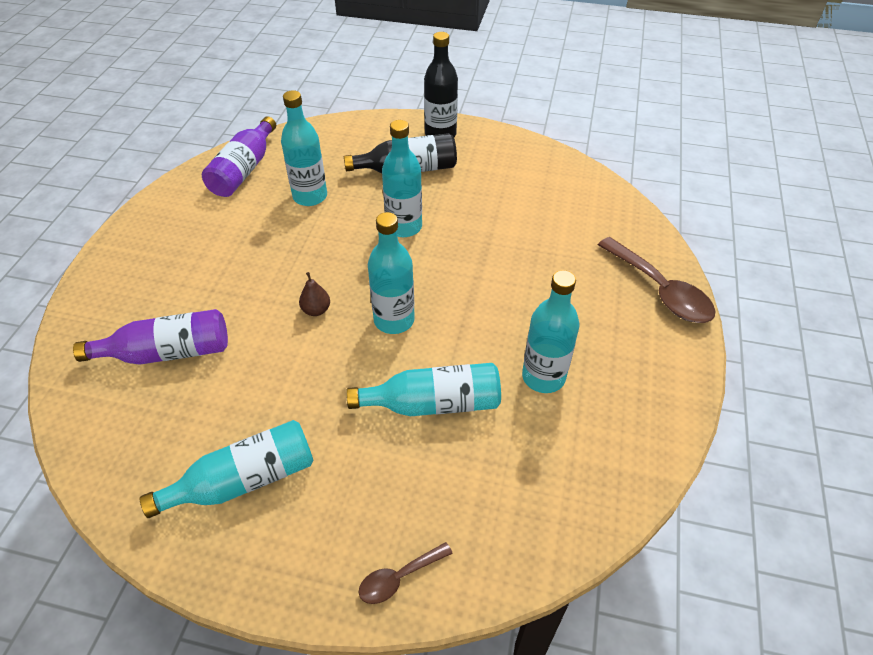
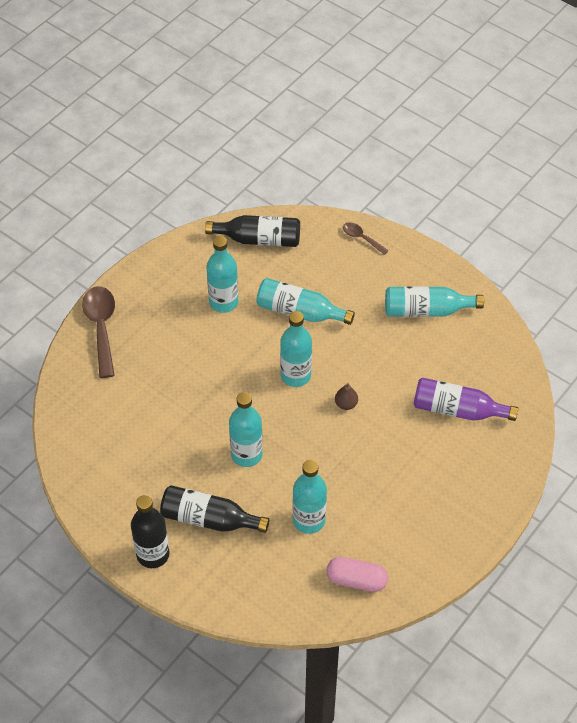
camera: 155 degrees left, 5 degrees up
(244, 170) = (356, 580): purple bottle -> pink capsule
(399, 577) = (361, 238): brown spoon -> brown spoon turned 135 degrees counterclockwise
(563, 499) = (259, 239): none -> black bottle

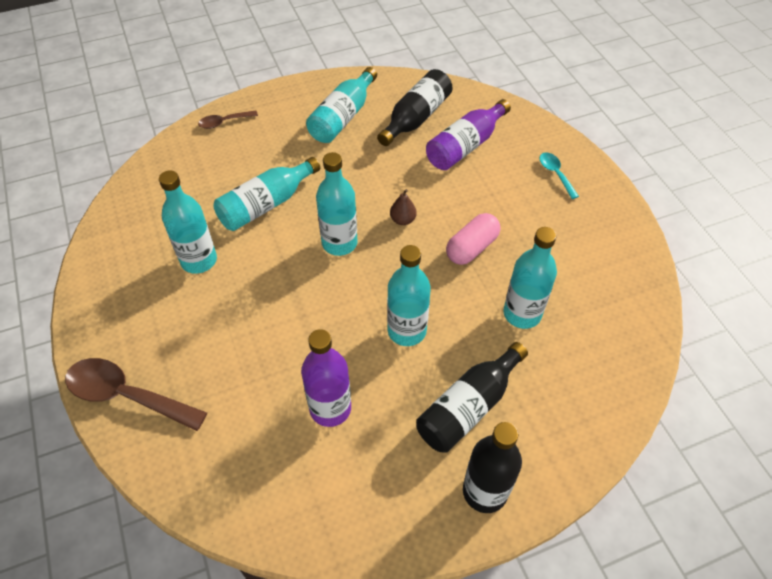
camera: 60 degrees left, 0 degrees up
(159, 440) = (330, 408): none -> purple bottle
(259, 239) = (150, 195): black bottle -> black bottle (416, 118)
(356, 580) = (615, 307): pink capsule -> pink capsule (471, 248)
(473, 488) = (555, 174): none -> turquoise spoon

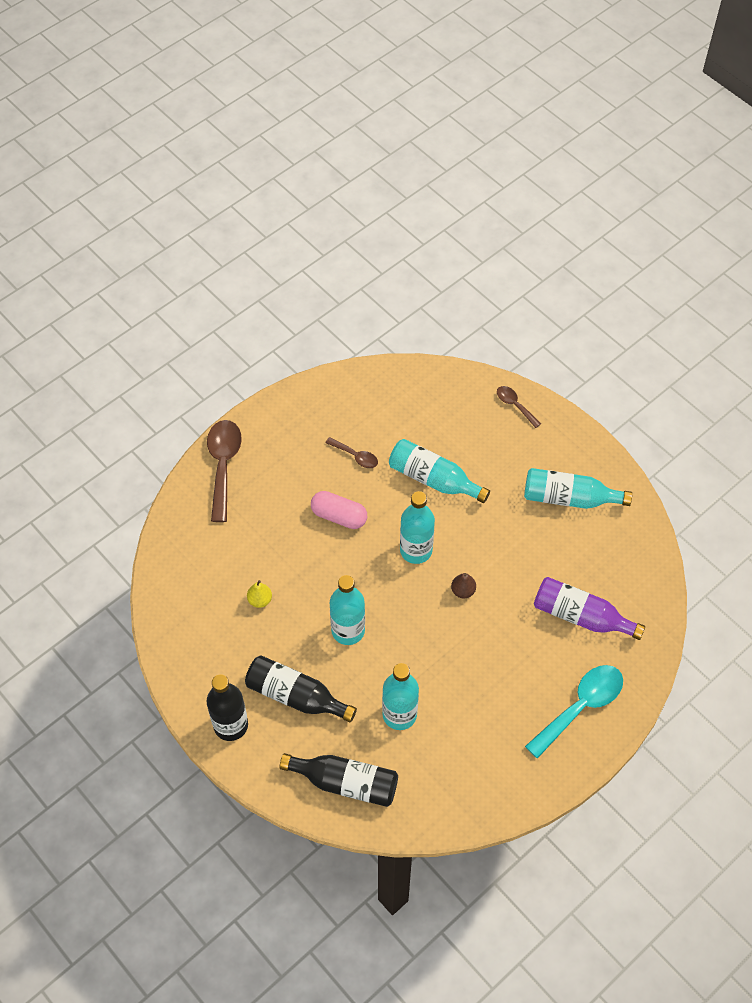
camera: 70 degrees right, 5 degrees up
(199, 260) = (355, 456): turquoise bottle -> brown spoon
(330, 408) = (260, 600): purple bottle -> yellow pear
(416, 118) = (599, 561): black bottle -> black bottle (346, 783)
(471, 248) = (455, 656): pink capsule -> pink capsule (339, 516)
(555, 174) = (580, 707): turquoise spoon -> turquoise spoon, size x1.92

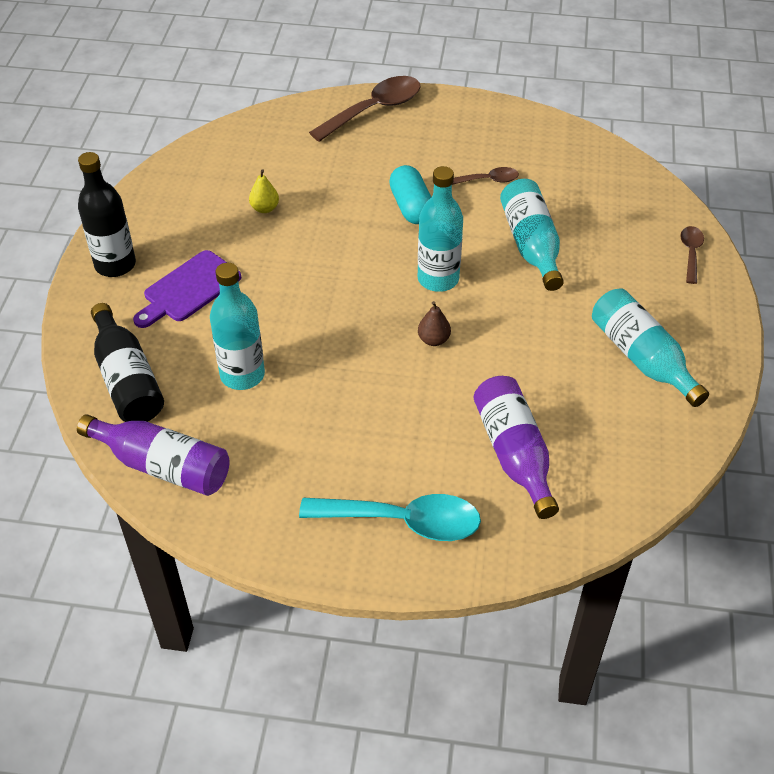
camera: 50 degrees right, 10 degrees down
(295, 696) = (188, 289): black bottle -> purple cutting board
(339, 516) = (411, 207): pink capsule -> turquoise capsule
(348, 630) = (296, 283): turquoise bottle -> none
(355, 456) = (487, 180): brown spoon -> brown spoon turned 90 degrees counterclockwise
(435, 806) = (163, 466): none -> purple bottle

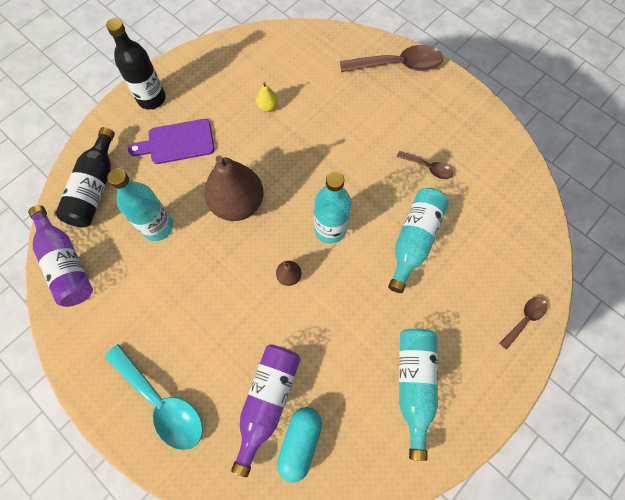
camera: 35 degrees right, 20 degrees up
(315, 308) = (237, 203): none -> brown pear
(411, 207) = (359, 159): turquoise capsule -> turquoise capsule (300, 443)

